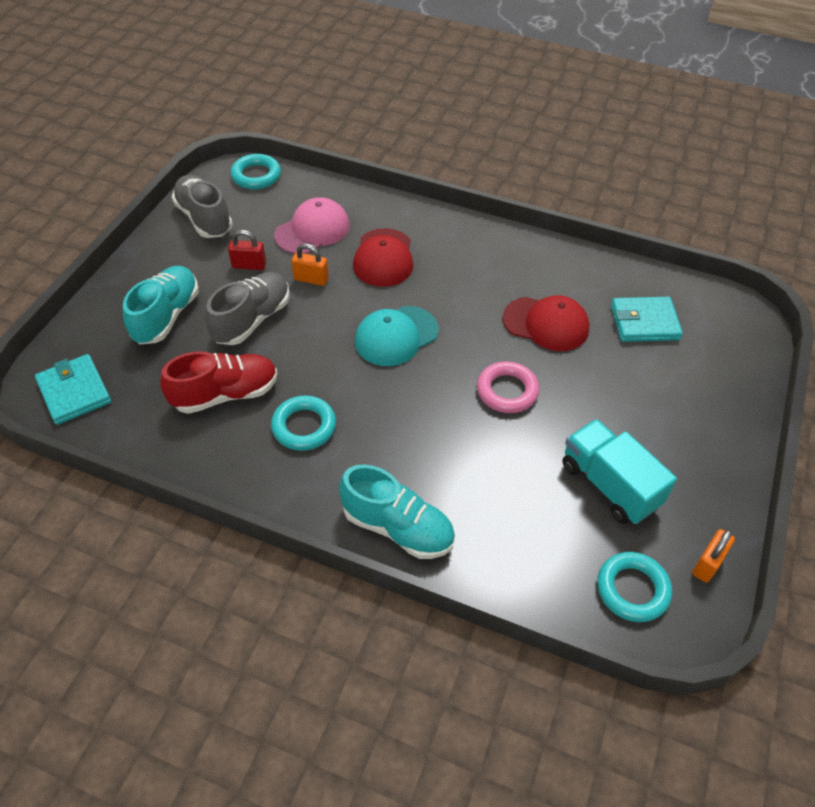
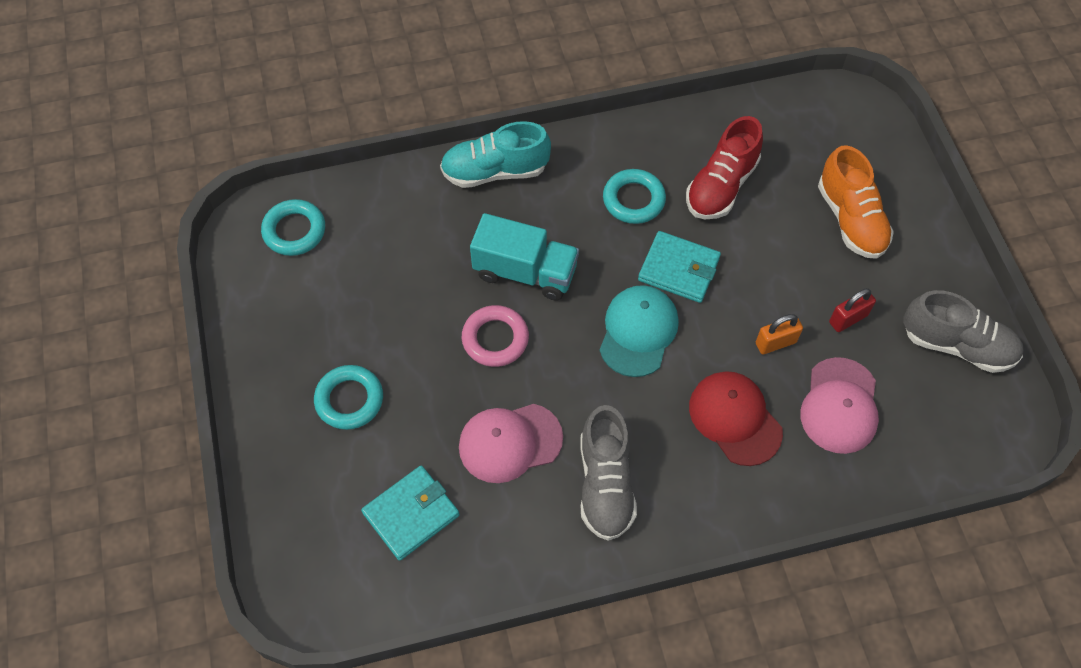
camera: 145 degrees right, 10 degrees up
(74, 392) = (832, 116): turquoise wallet -> turquoise wallet (679, 269)
(166, 316) = (850, 219): turquoise shoe -> orange shoe
(252, 320) = (778, 264): grey shoe -> grey shoe (605, 484)
(256, 176) = (982, 443): turquoise ring -> turquoise ring (349, 400)
(546, 324) = (510, 442): red cap -> pink cap
(609, 485) = (354, 303): turquoise truck -> turquoise truck (525, 272)
(707, 564) = (244, 284): orange padlock -> none

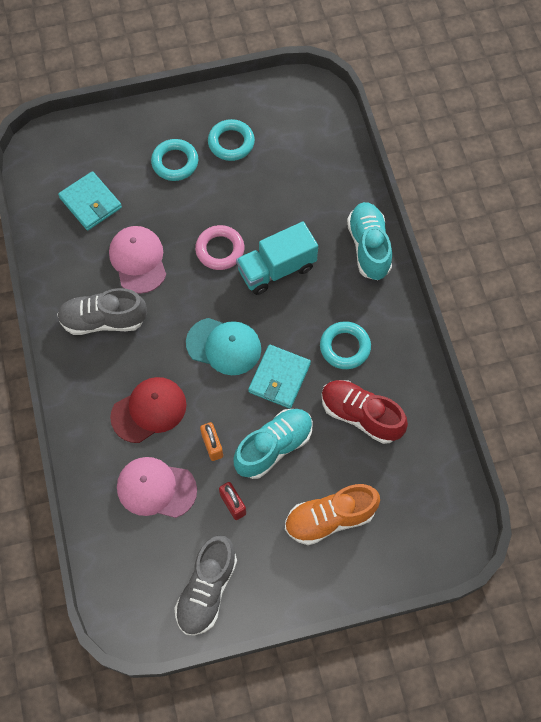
camera: 90 degrees right, 5 degrees up
(294, 231) = (311, 119): turquoise ring -> turquoise ring (231, 143)
(525, 272) = (276, 269): turquoise truck -> turquoise truck turned 45 degrees clockwise
(770, 275) = (274, 447): none -> turquoise shoe

